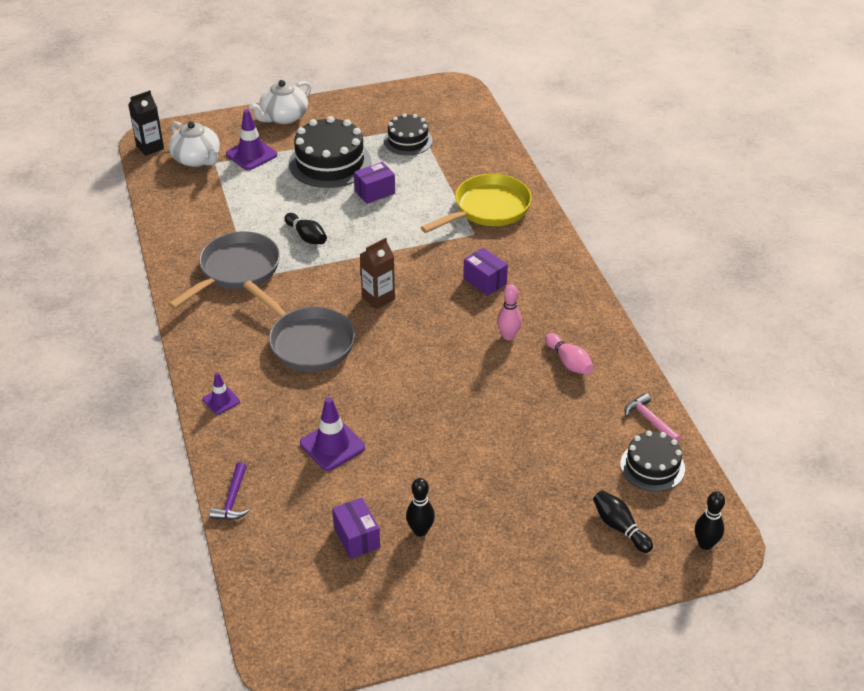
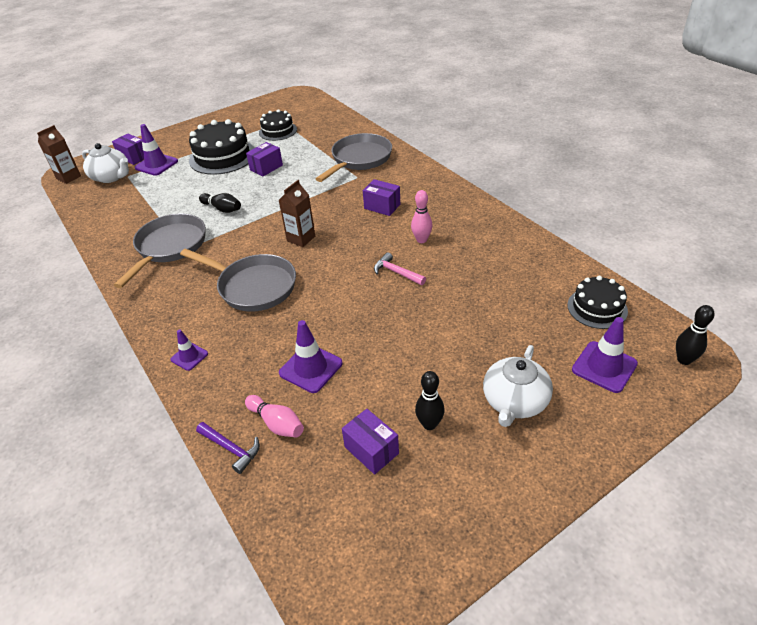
camera: 15 degrees left, 0 degrees up
(150, 147) = (68, 177): black carton -> brown carton
(228, 137) = (133, 157): none -> purple box
(232, 499) = (231, 449): purple hammer -> purple hammer turned 45 degrees counterclockwise
(283, 117) = (174, 136): white teapot -> white teapot (514, 402)
(488, 209) = (359, 159): yellow pan -> grey pan
(569, 362) = (480, 247): pink bowling pin -> pink bowling pin (277, 423)
(619, 527) = (604, 367): black bowling pin -> purple traffic cone
(650, 420) = (571, 273): pink hammer -> pink hammer (397, 272)

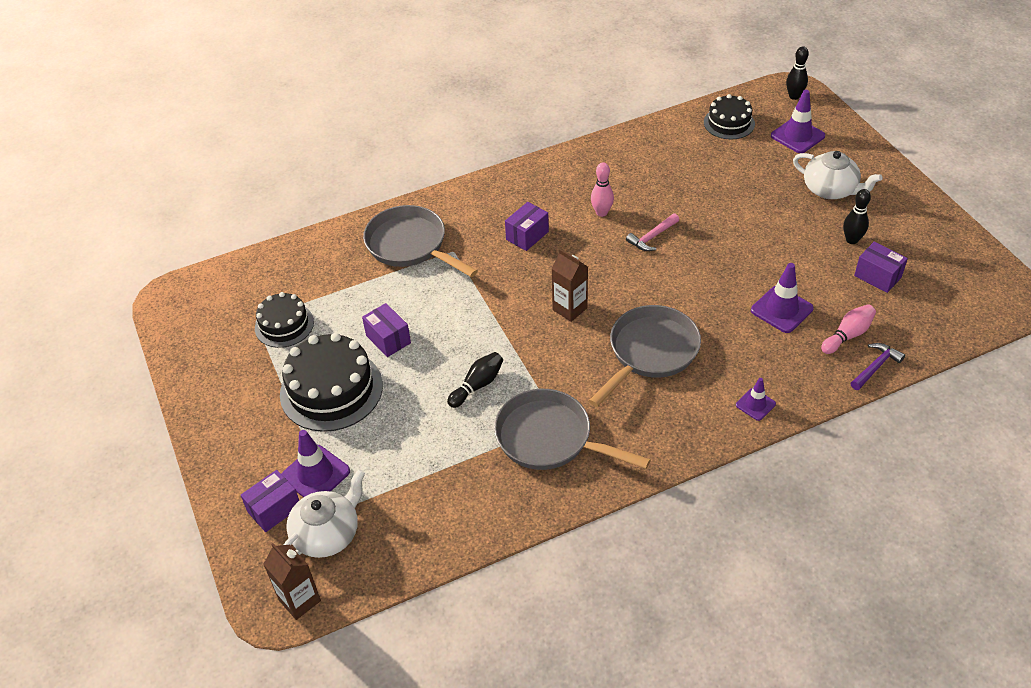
camera: 80 degrees left, 5 degrees up
(371, 450) = (877, 276): purple box -> purple box turned 75 degrees clockwise

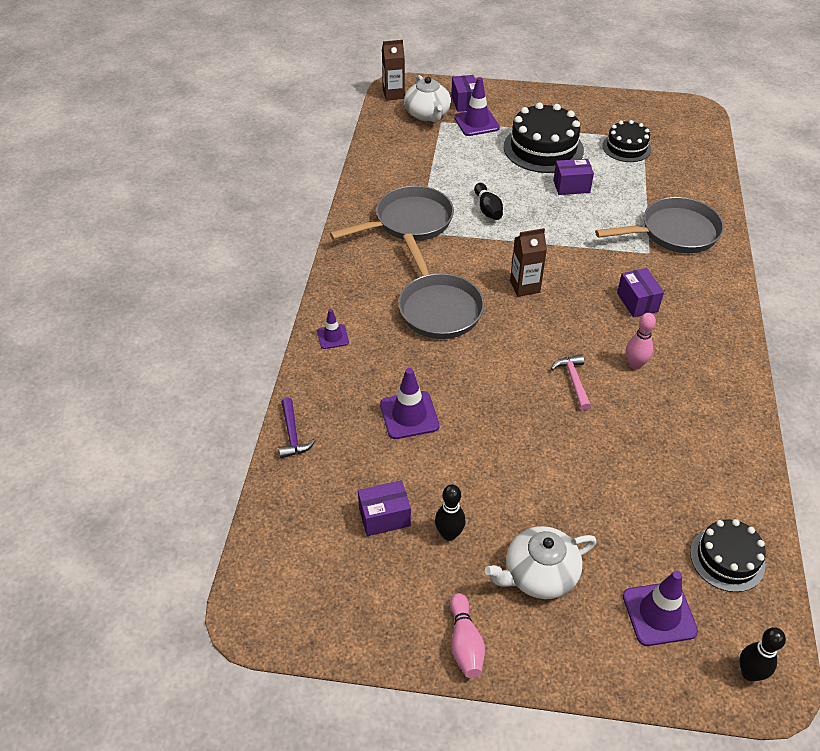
camera: 120 degrees right, 0 degrees up
(847, 335) = (340, 440): pink bowling pin -> pink bowling pin (465, 643)

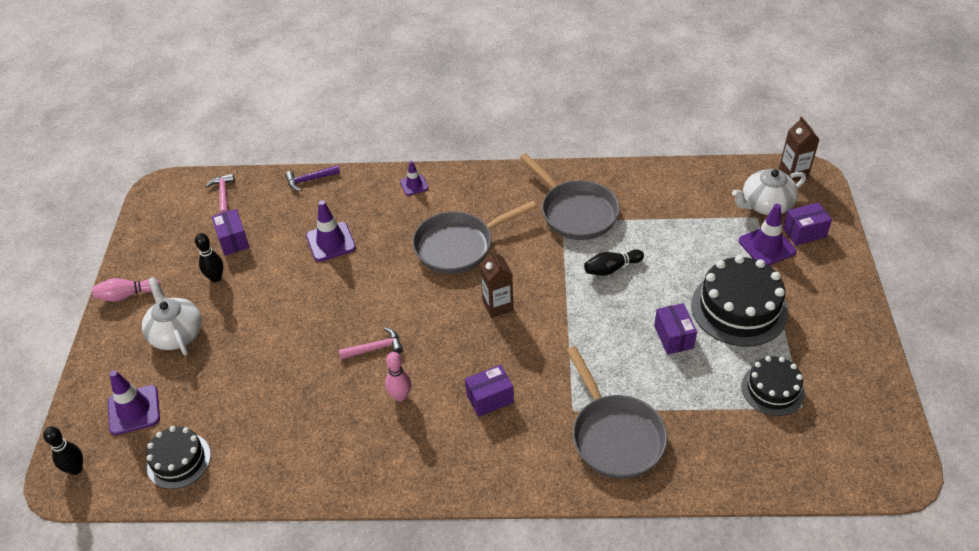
camera: 85 degrees right, 0 degrees up
(291, 532) = (223, 194): none -> pink hammer

